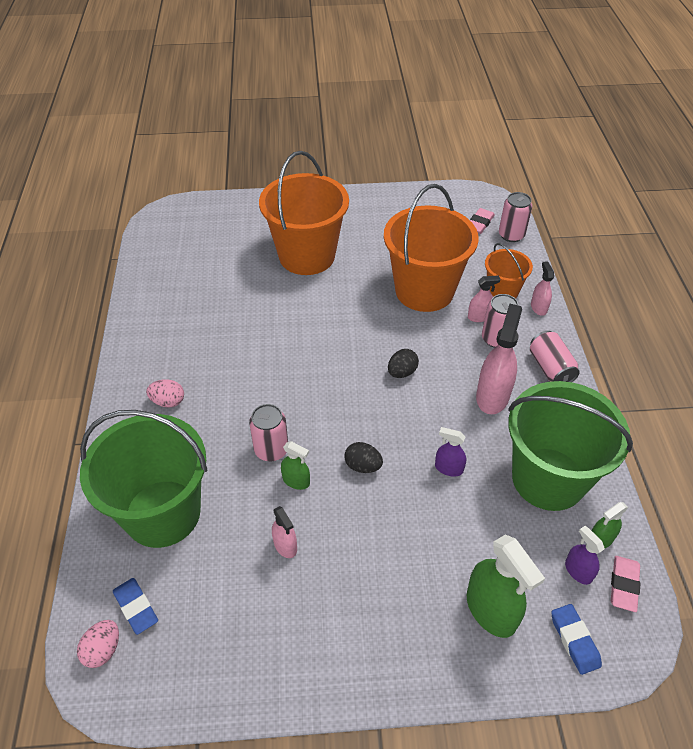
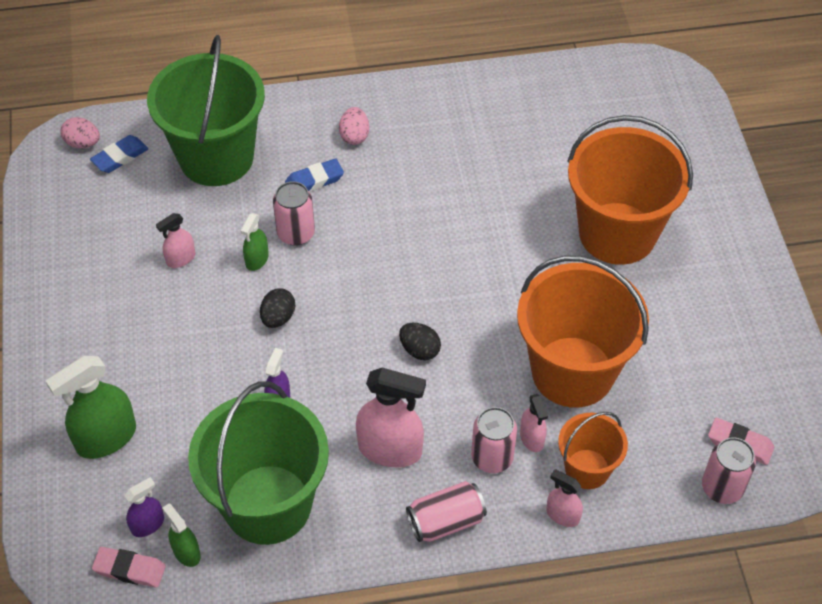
camera: 85 degrees right, 5 degrees up
(538, 307) = (562, 515): pink spray bottle -> pink spray bottle turned 135 degrees counterclockwise
(574, 640) = (71, 513): blue eraser -> blue eraser (314, 180)

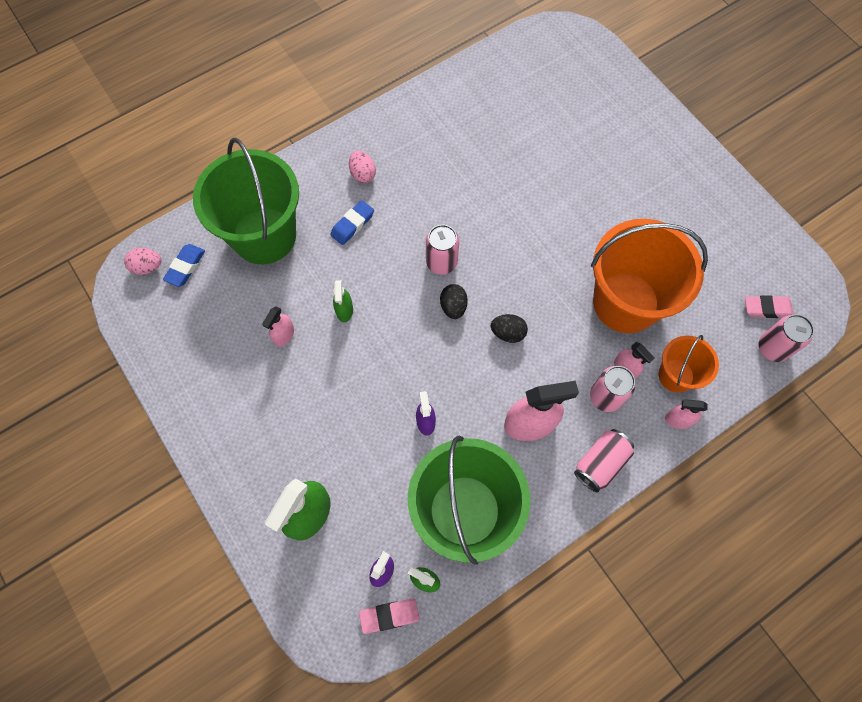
camera: 25 degrees left, 15 degrees up
(278, 317) = (387, 352): black egg -> black egg (453, 307)
(296, 233) = (362, 275): pink can -> pink can (441, 262)
(617, 233) = (598, 177): orange bucket -> none

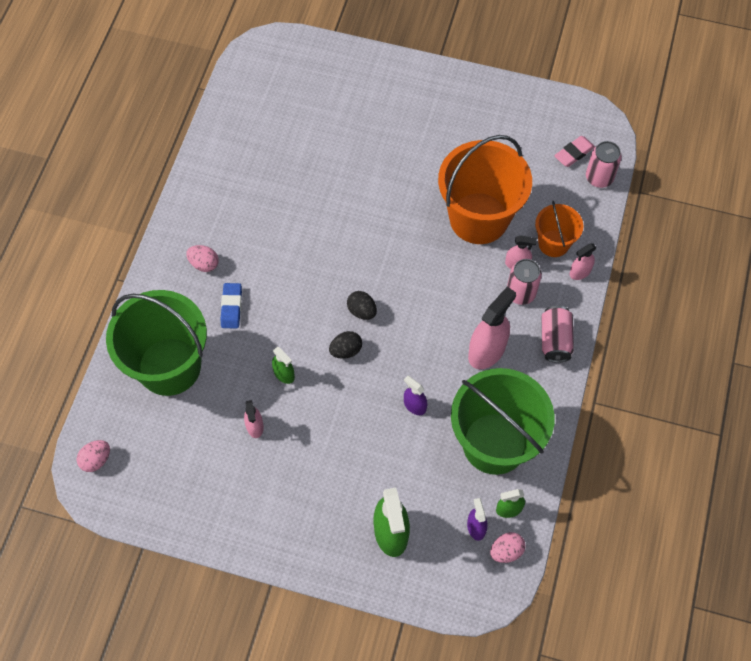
camera: 40 degrees left, 5 degrees down
(185, 267) = (128, 436): blue eraser -> none
(389, 616) = (506, 551): pink eraser -> pink egg
(441, 262) = (324, 285): pink can -> none
(508, 333) = (417, 300): black egg -> black egg (346, 350)

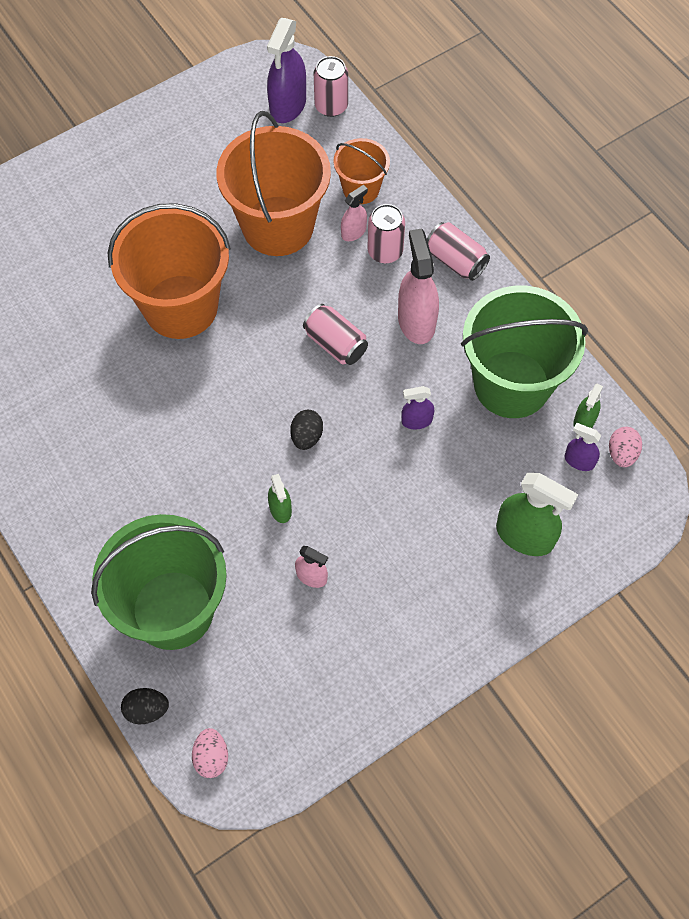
camera: 50 degrees left, 0 degrees up
(204, 264) = (90, 494): pink egg -> none
(231, 307) = (163, 504): blue eraser -> none
(284, 374) = (280, 509): green spray bottle -> green spray bottle turned 75 degrees clockwise
(362, 311) = (278, 392): black egg -> black egg (147, 710)
(370, 211) = (181, 307): none -> orange bucket
(426, 316) = (335, 344): none -> pink can
(574, 153) = (288, 105): pink eraser -> purple spray bottle
(580, 272) = (408, 191): pink spray bottle -> none

